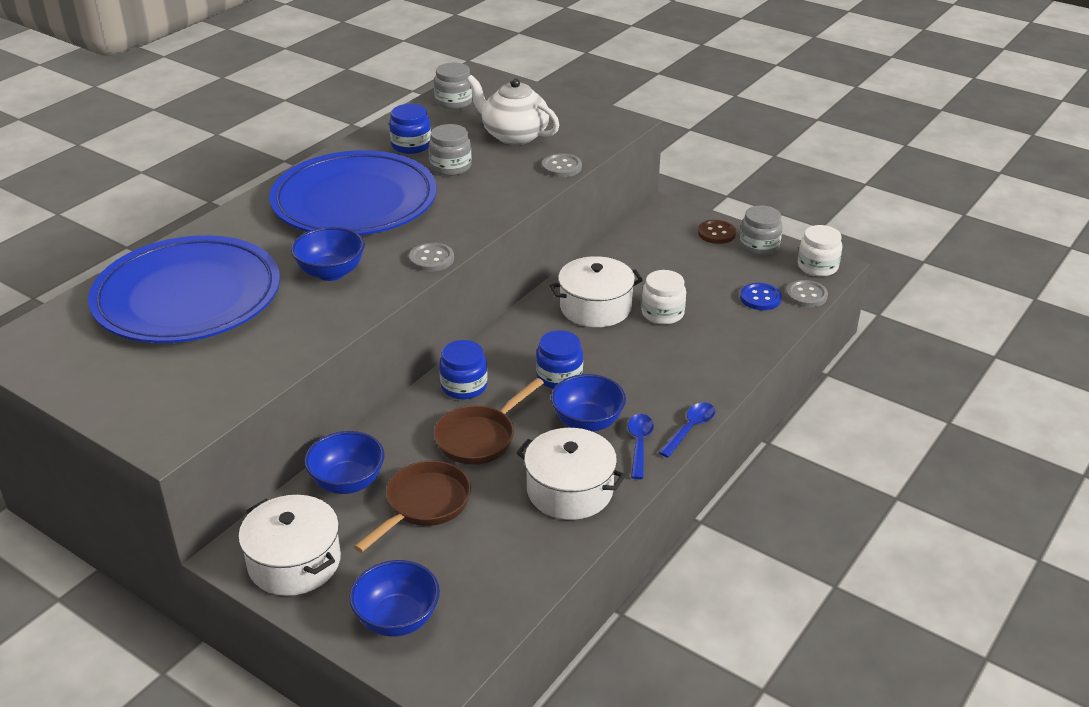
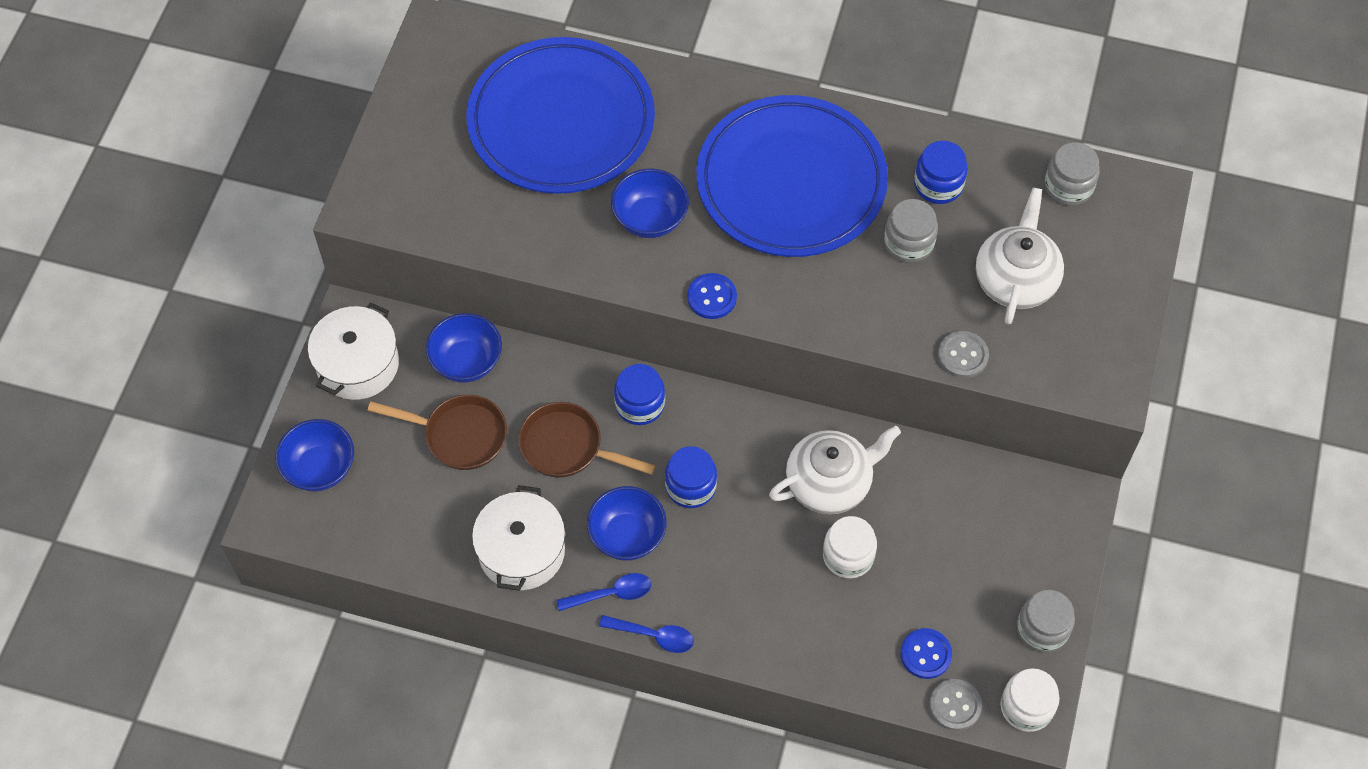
camera: 70 degrees right, 25 degrees up
(431, 259) = (712, 297): grey button -> blue button
(595, 307) = (829, 483): white pot -> white teapot
(716, 233) = (1049, 572): brown button -> none

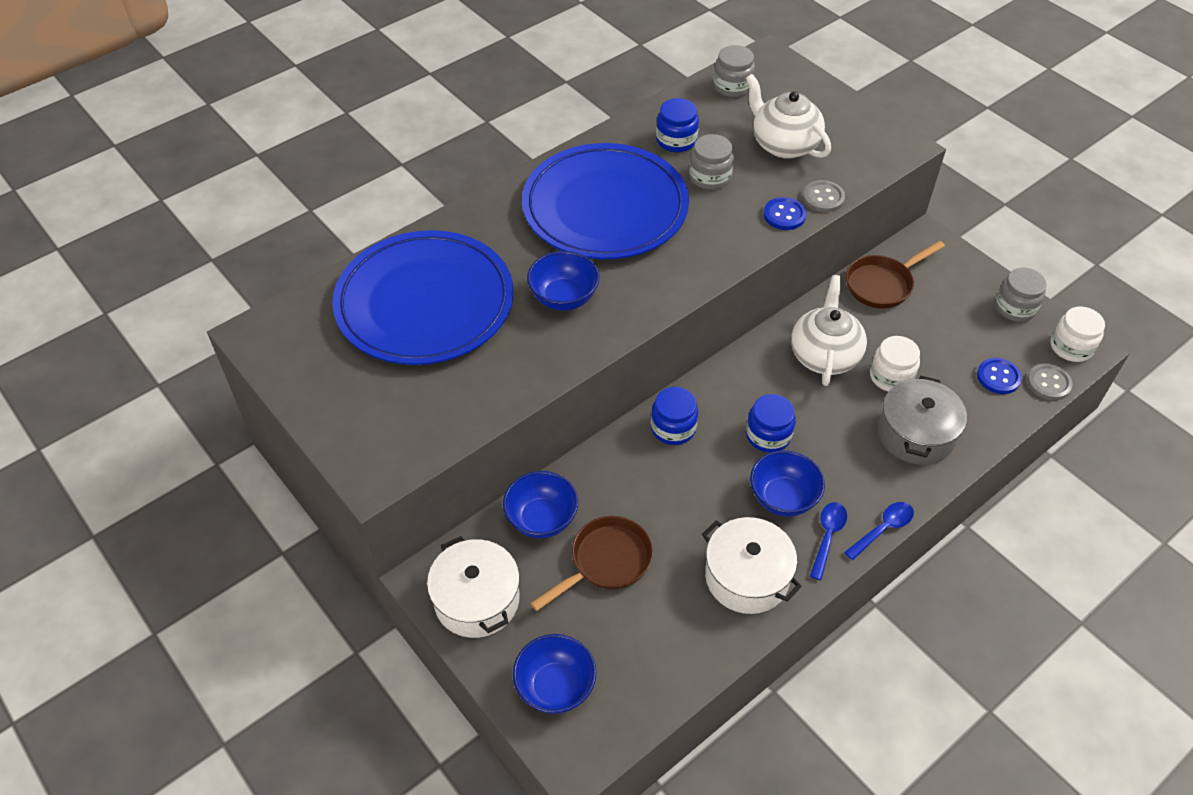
camera: 55 degrees left, 10 degrees down
(567, 447) = (675, 494): brown pan -> brown pan (882, 284)
(712, 297) = (664, 299): blue button -> blue button (784, 215)
(789, 612) = (916, 434): none -> grey pot

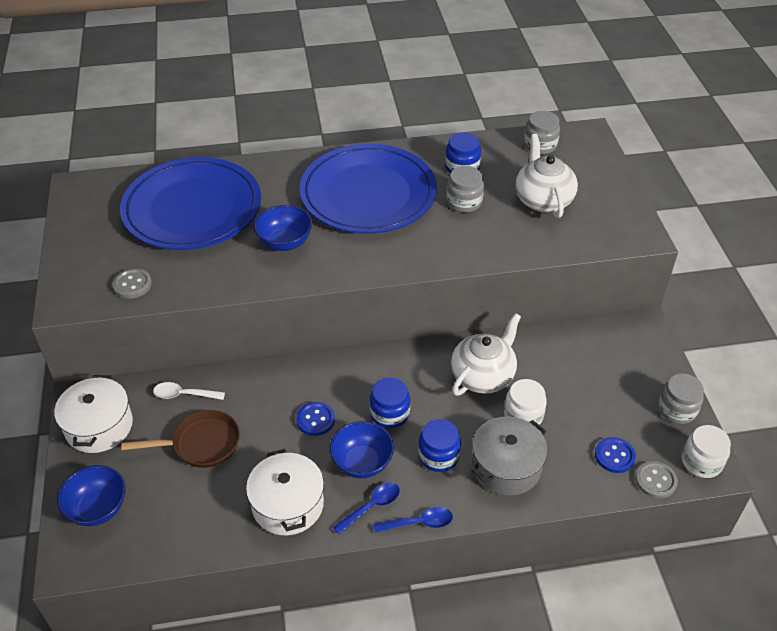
camera: 30 degrees right, 5 degrees down
(541, 519) = (184, 395): blue bowl -> white spoon
(673, 428) = (325, 376): blue jar -> blue jar (438, 456)
(784, 215) = (497, 250): blue button -> blue button (315, 420)
(823, 198) = (539, 249): grey button -> grey button (132, 285)
(882, 284) = (576, 344): brown pan -> none

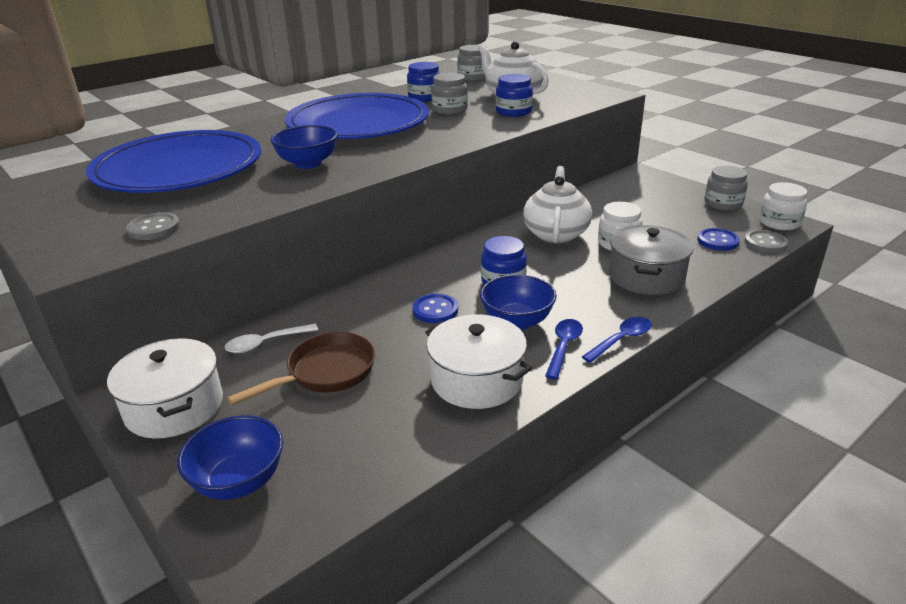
camera: 30 degrees left, 15 degrees down
(438, 456) = (581, 291): blue jar -> blue jar (513, 112)

